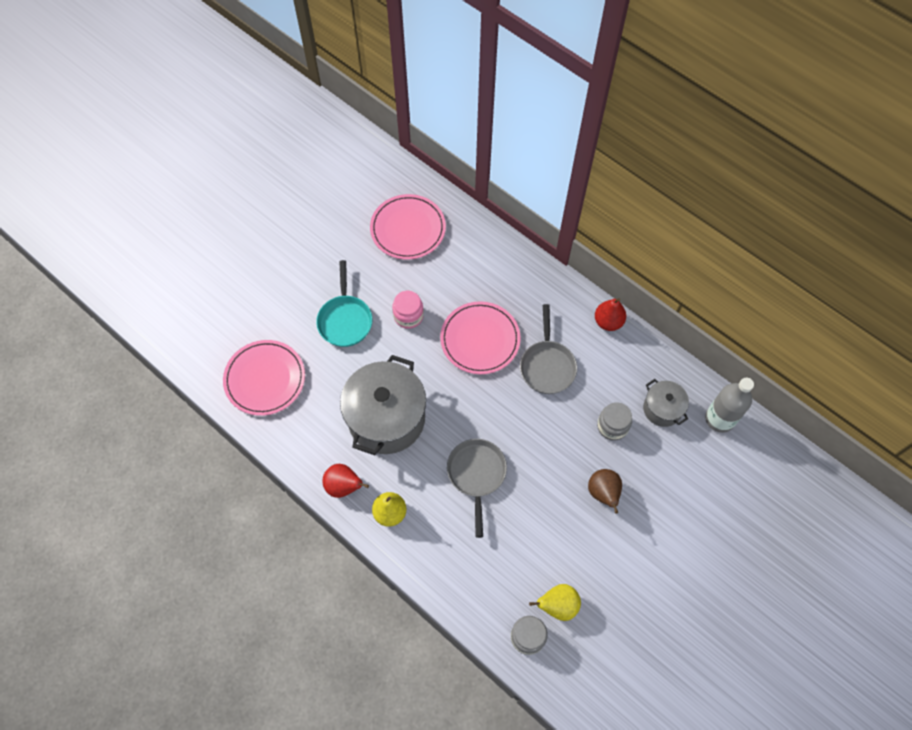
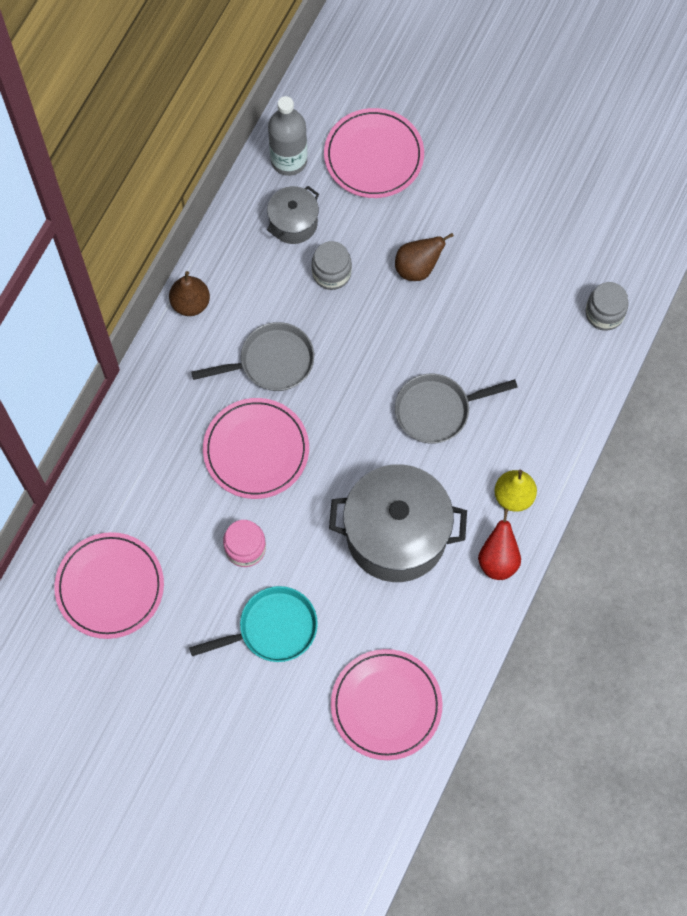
camera: 105 degrees left, 5 degrees up
(557, 605) = (560, 290): yellow pear -> none
(608, 322) = (190, 303): red pear -> brown pear
(713, 486) = (374, 156): none -> pink plate

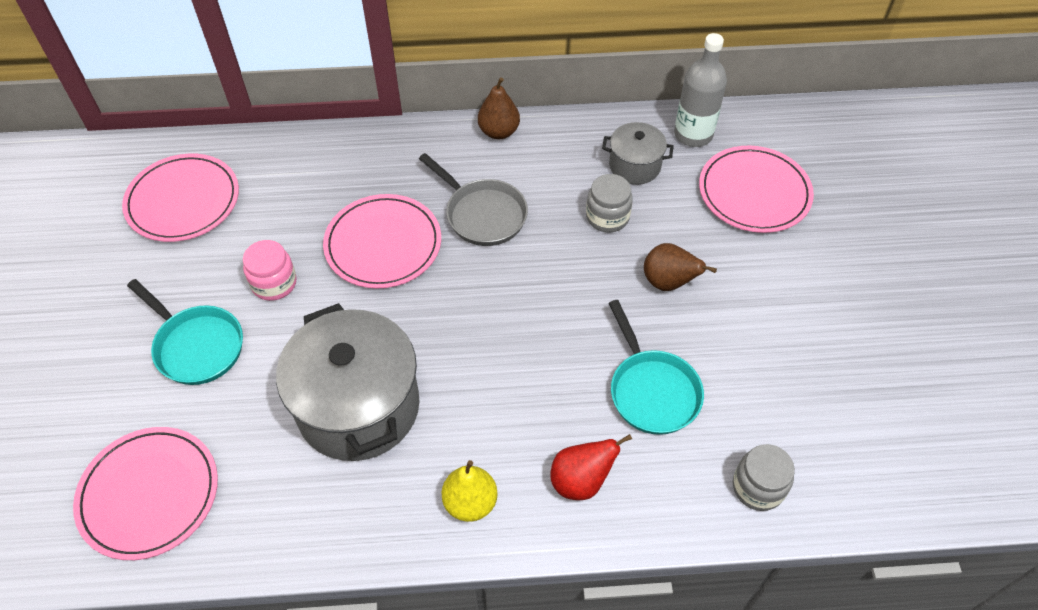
camera: 60 degrees right, 15 degrees down
(437, 410) = (524, 376): grey pan -> none
(498, 334) = (652, 391): none -> turquoise pan
(498, 559) = (383, 525): red pear -> red pear (581, 481)

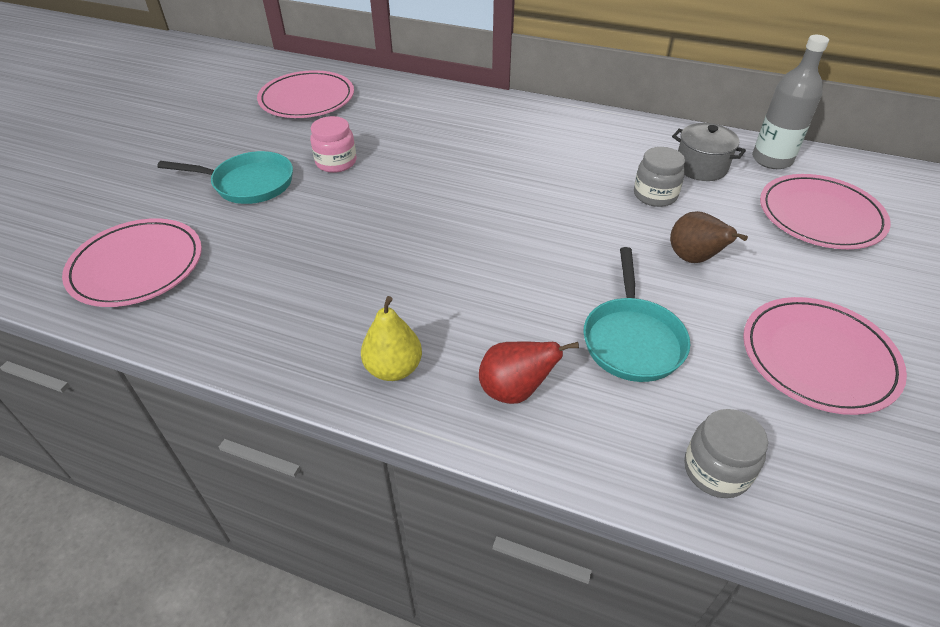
camera: 25 degrees right, 10 degrees down
(196, 346) = (248, 184): turquoise pan -> turquoise pan turned 60 degrees counterclockwise
(358, 407) = (344, 262): grey pot -> none
(383, 244) = (440, 161): pink plate -> pink plate (818, 358)
(482, 214) = (538, 164): grey pan -> none
(499, 132) = (584, 117): brown pear -> none

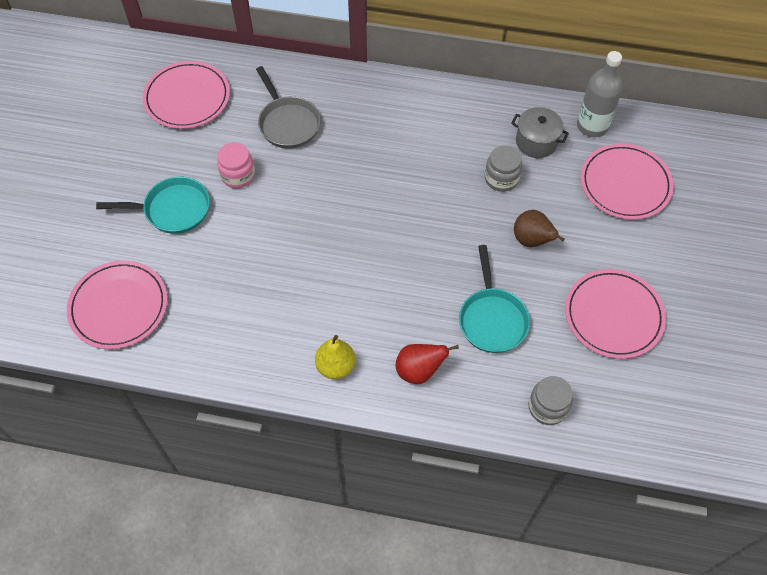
camera: 10 degrees left, 15 degrees up
(408, 126) = (288, 123): none -> grey pan

